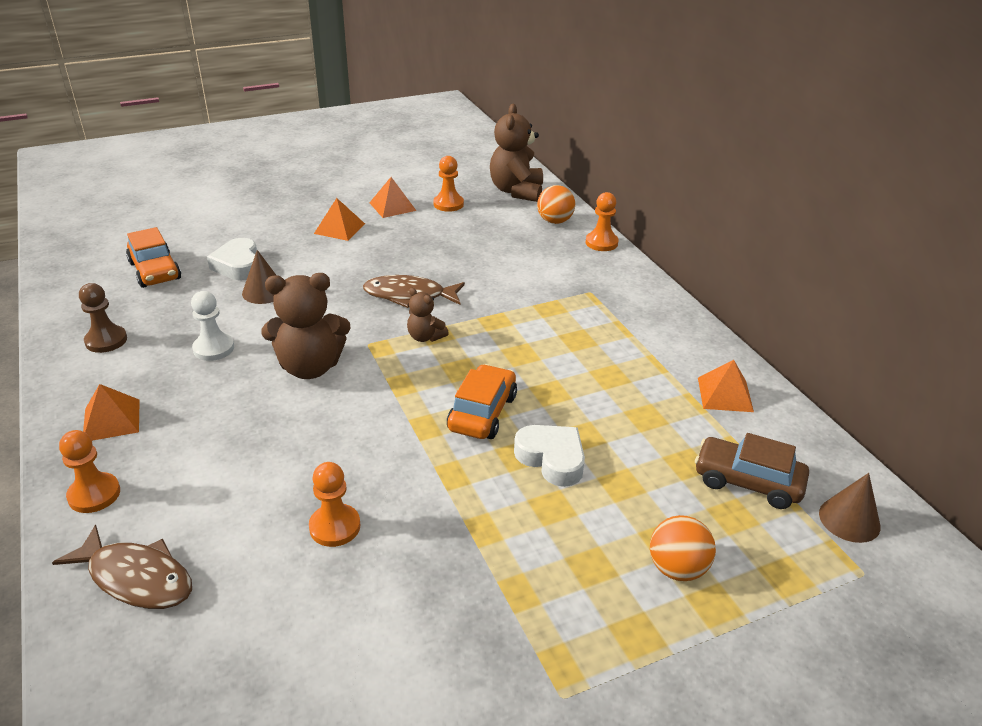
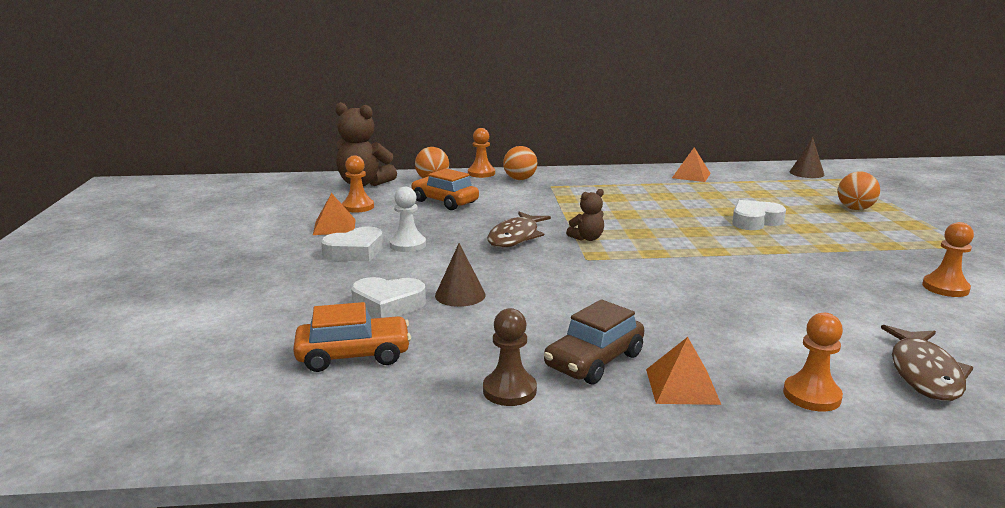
camera: 70 degrees left, 15 degrees down
(136, 578) = (924, 373): brown fish -> brown fish turned 150 degrees clockwise
(213, 348) = (561, 325): white pawn -> white pawn (408, 245)
(310, 367) = (616, 283): brown teddy bear -> none
(335, 527) = (838, 290): orange pawn -> orange pawn (945, 288)
(339, 228) = (355, 252): orange pyramid -> white heart
(482, 413) = (699, 232): orange car -> orange car (444, 202)
(598, 269) = (520, 179): none -> orange ball
(747, 482) = (777, 184): brown car -> brown car (594, 361)

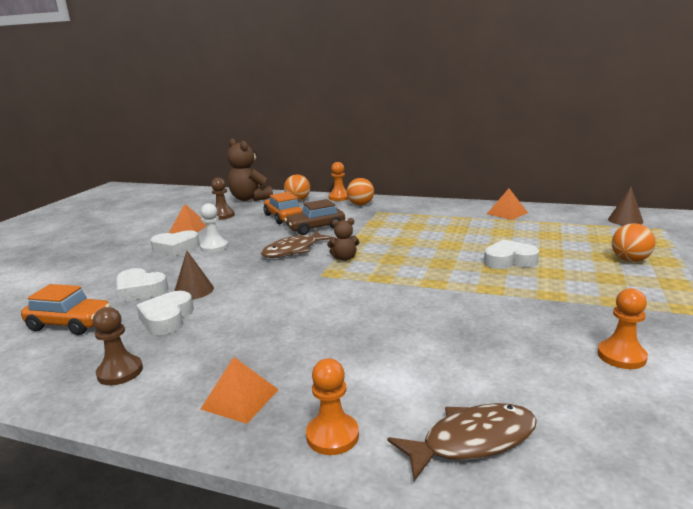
camera: 25 degrees right, 0 degrees up
(358, 207) = (223, 215): orange pawn -> brown pawn
(475, 328) = (167, 318): none -> white heart
(594, 361) = (207, 361): brown car -> brown car (315, 228)
(924, 373) = (472, 441): brown fish -> brown fish turned 150 degrees counterclockwise

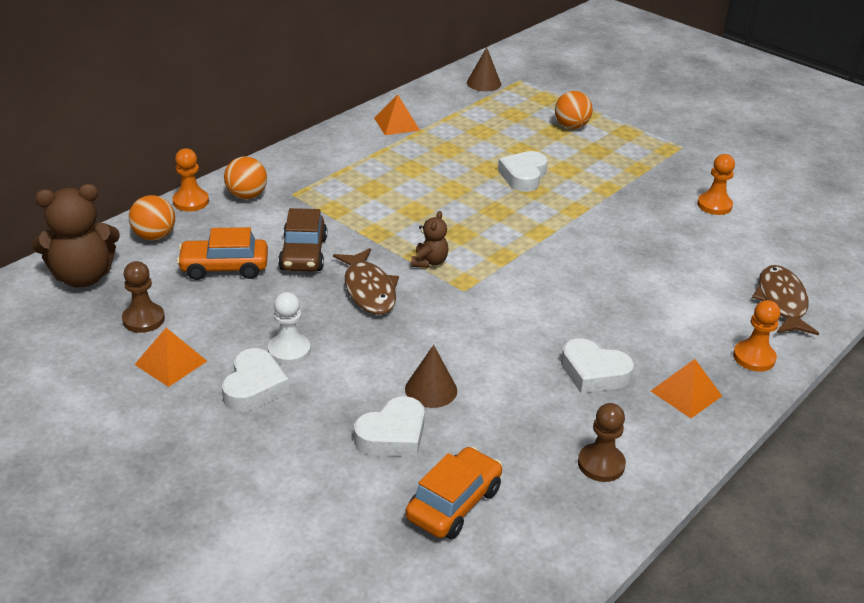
camera: 70 degrees left, 15 degrees up
(167, 318) = (496, 419): white heart -> white heart (593, 372)

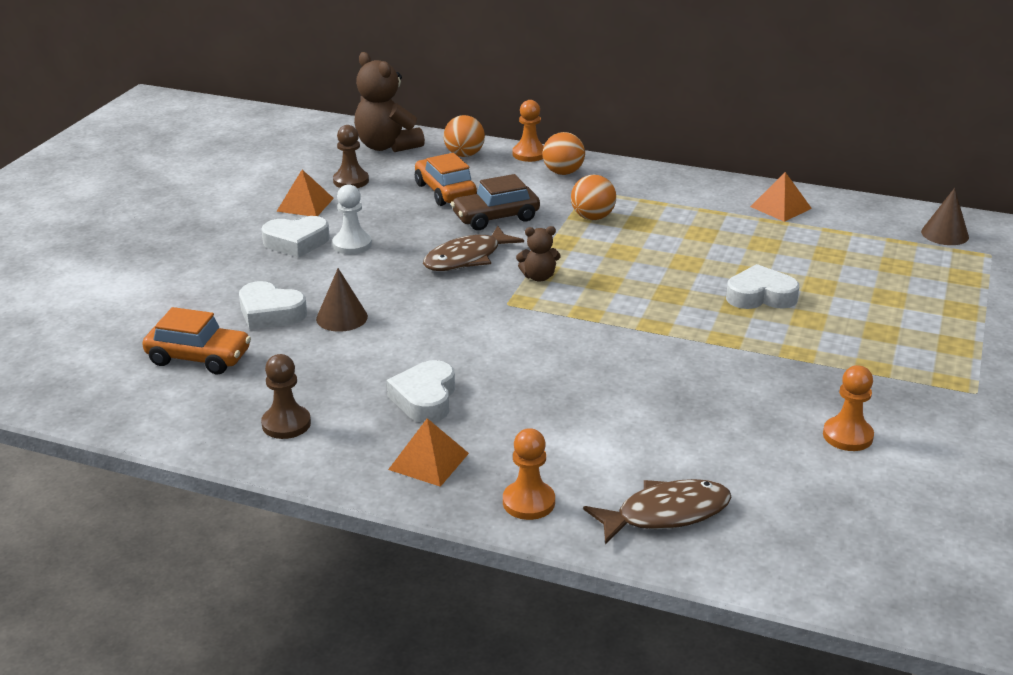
camera: 70 degrees right, 5 degrees down
(571, 126) = (918, 305): orange ball -> orange ball (592, 217)

